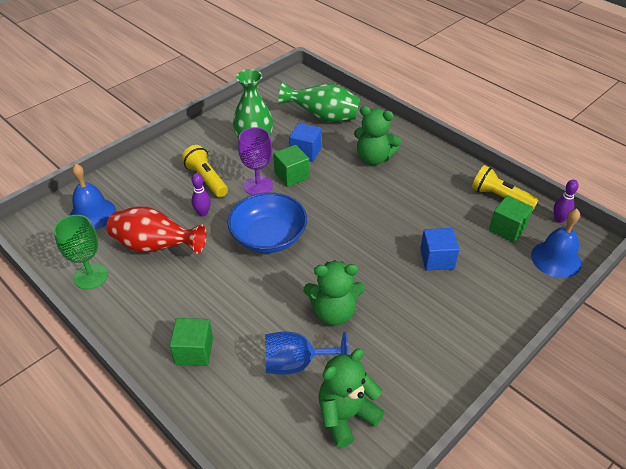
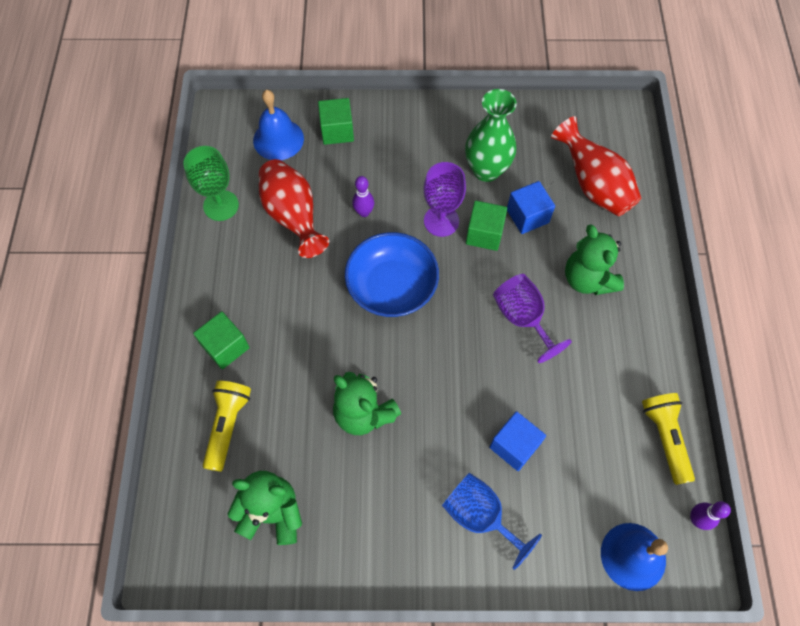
camera: 45 degrees right, 20 degrees up
(206, 179) = (404, 175): yellow flashlight -> yellow flashlight (227, 425)
(296, 363) = (285, 431): blue goblet -> blue goblet (479, 515)
(323, 117) = (593, 185): green vase -> red vase
(363, 198) = (522, 318): none -> purple goblet
(507, 228) = (626, 478): green cube -> green cube (337, 131)

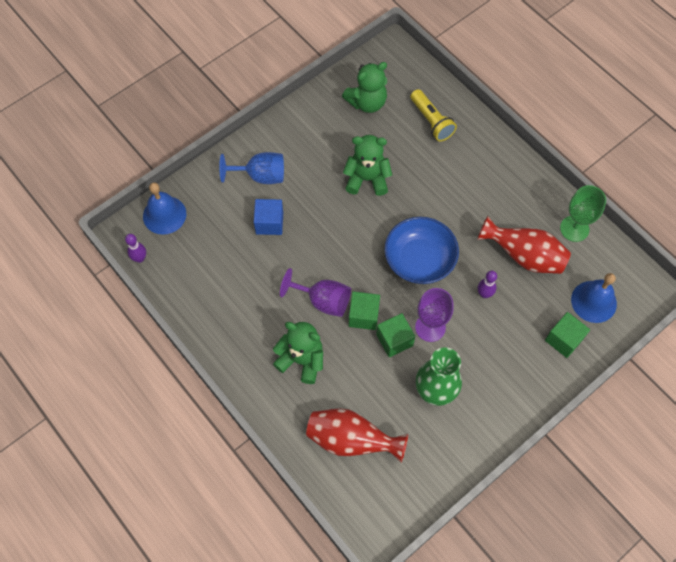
camera: 140 degrees right, 0 degrees up
(225, 347) = (476, 155): green cube -> green cube (363, 316)
(527, 216) = (377, 377): blue cube -> none
(664, 438) = (185, 291): yellow flashlight -> none

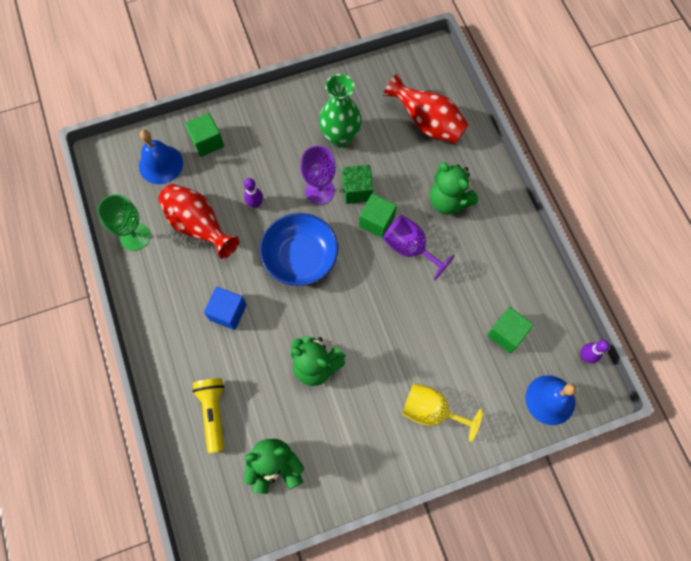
camera: 160 degrees left, 5 degrees up
(214, 255) = (506, 334): none -> green cube
(261, 176) = (431, 411): blue goblet -> yellow goblet
(269, 223) = (438, 349): blue cube -> blue cube (228, 312)

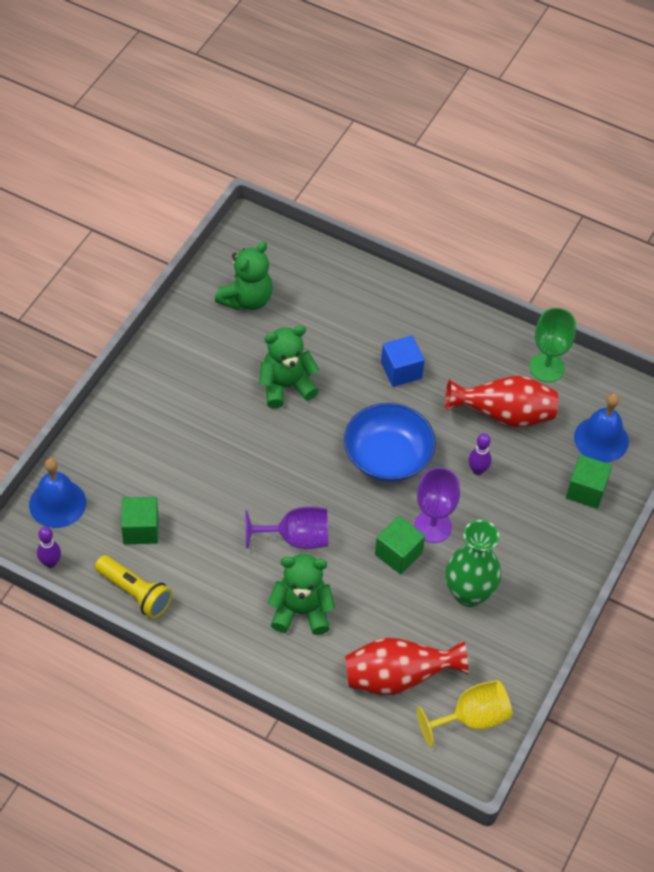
camera: 135 degrees right, 15 degrees down
(213, 413) = (333, 298): yellow flashlight -> yellow flashlight (135, 593)
(377, 221) = (351, 539): green cube -> none
(431, 411) = (156, 422): yellow goblet -> yellow goblet (472, 718)

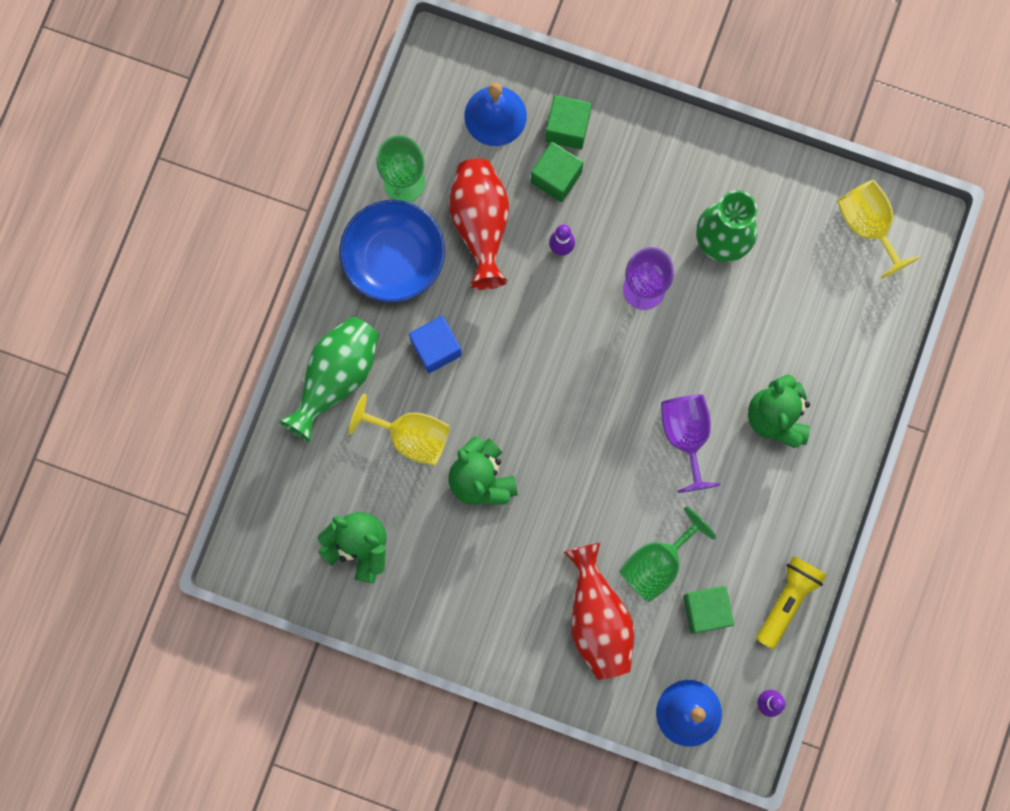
camera: 95 degrees left, 25 degrees up
(189, 499) = (657, 563): none -> green goblet
(329, 344) = (411, 436): none -> yellow goblet
(386, 302) = (336, 378): none -> green vase
(387, 456) = (560, 349): blue bowl -> blue bowl (394, 258)
(398, 554) = (685, 322): green cube -> green cube (556, 177)
(398, 678) = (835, 305): red vase -> red vase (597, 618)

